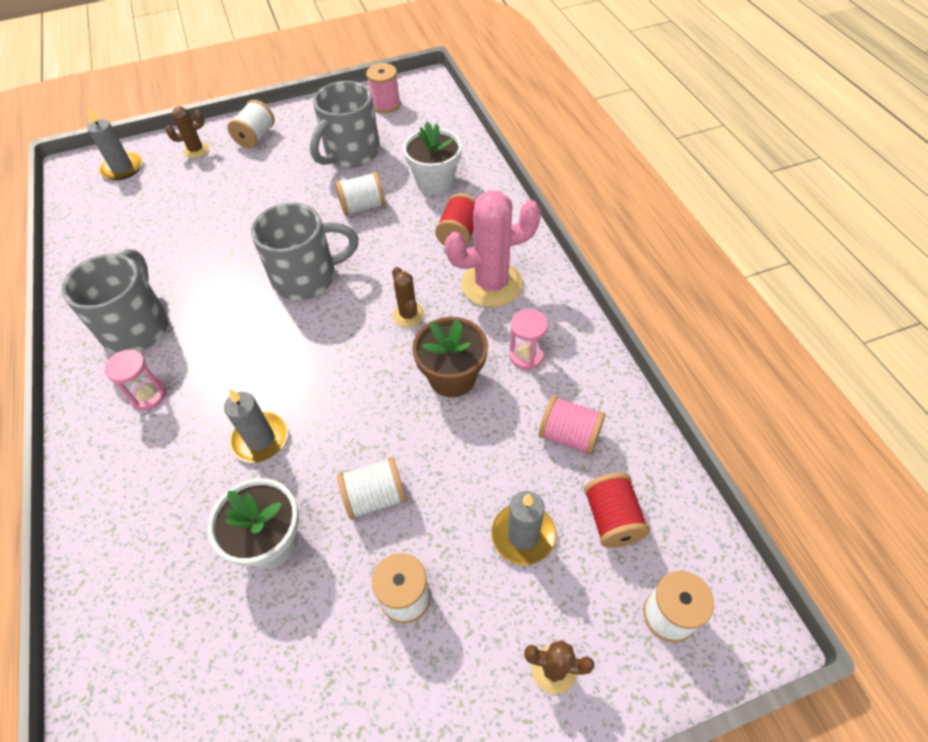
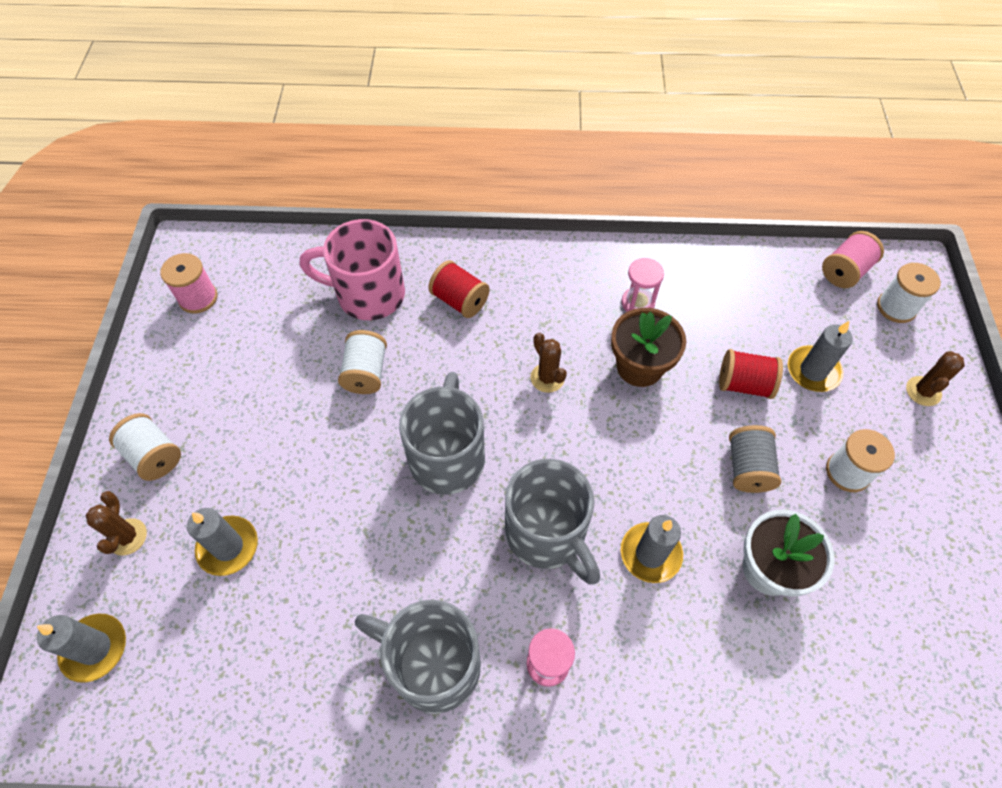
camera: 70 degrees left, 5 degrees up
(201, 194) = (228, 547): none -> grey candle
(351, 153) = (265, 358): grey mug -> grey mug (547, 534)
(375, 497) = (747, 468): white spool -> grey spool
(408, 315) = (547, 378): brown cactus -> brown cactus turned 60 degrees clockwise
(435, 182) = (368, 295): white flower pot -> pink mug
(492, 284) = (541, 298): pink cactus -> none
(569, 435) = (731, 305): pink spool -> pink spool (845, 271)
(612, 519) = (814, 308): red spool -> red spool (744, 384)

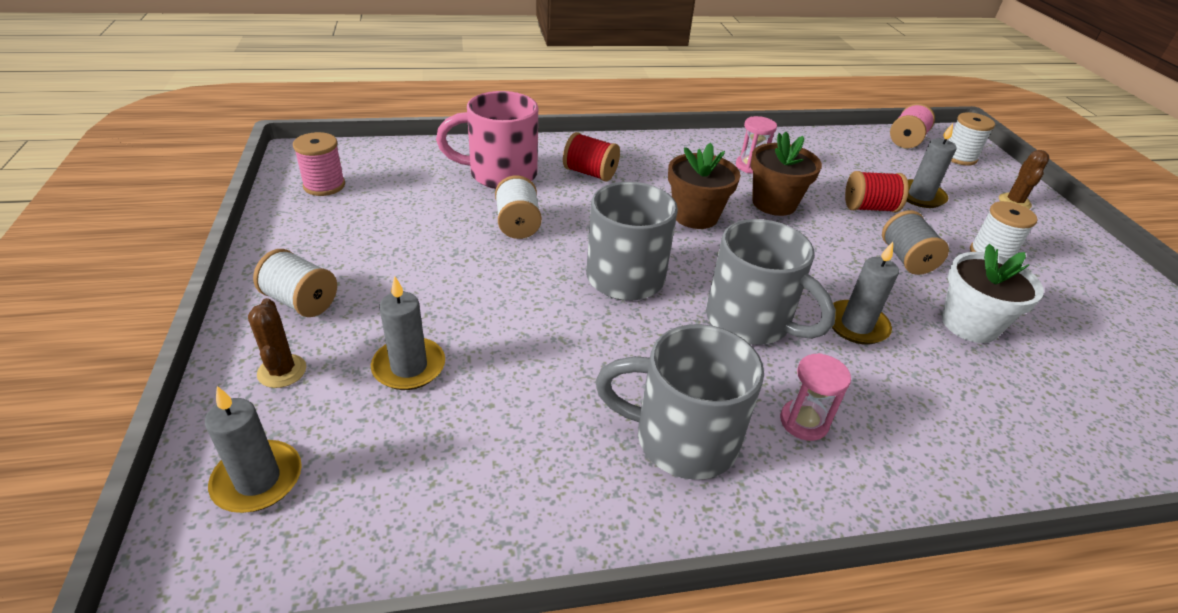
camera: 15 degrees left, 20 degrees down
(547, 378) = (695, 216): brown cactus -> brown flower pot

